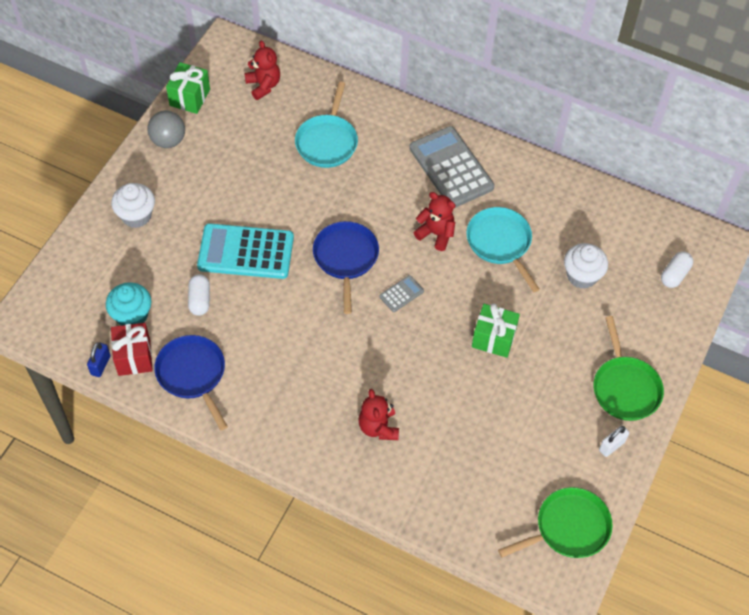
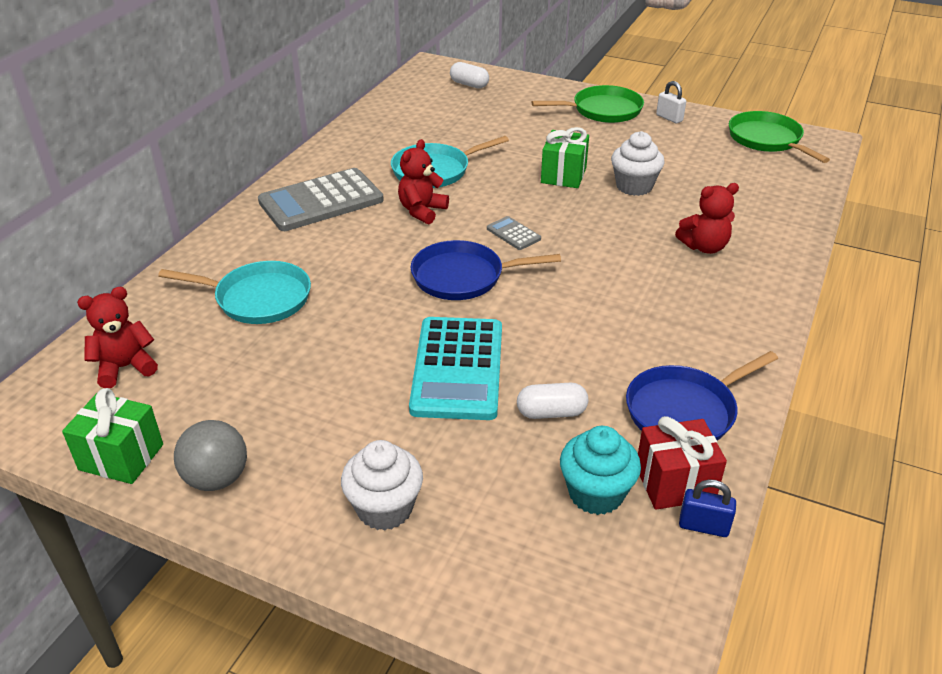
camera: 90 degrees left, 20 degrees down
(582, 276) = (475, 127): white cupcake -> white cupcake (634, 186)

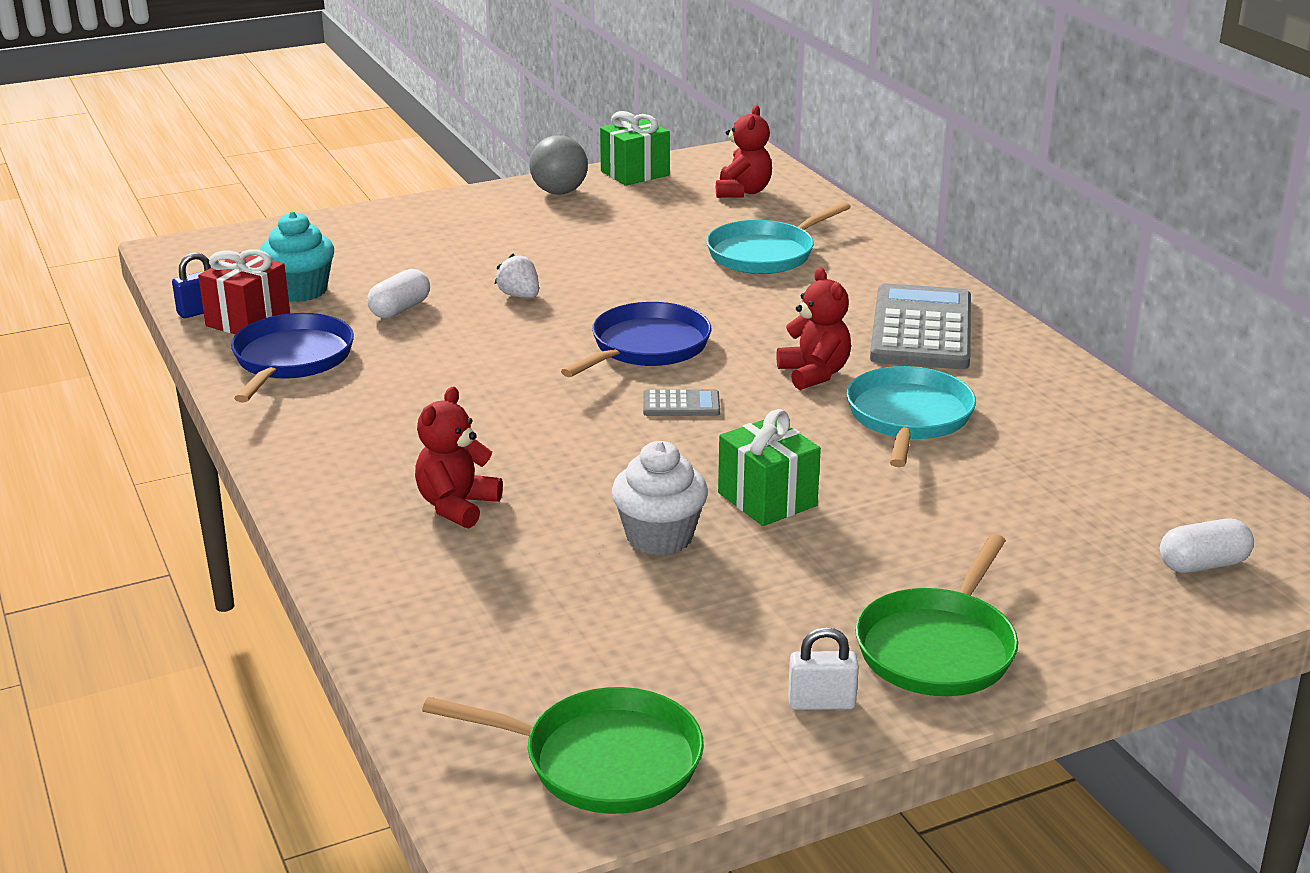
camera: 130 degrees right, 10 degrees down
(384, 508) = (432, 227): white cupcake -> none
(457, 368) = (519, 296): turquoise calculator -> white strawberry

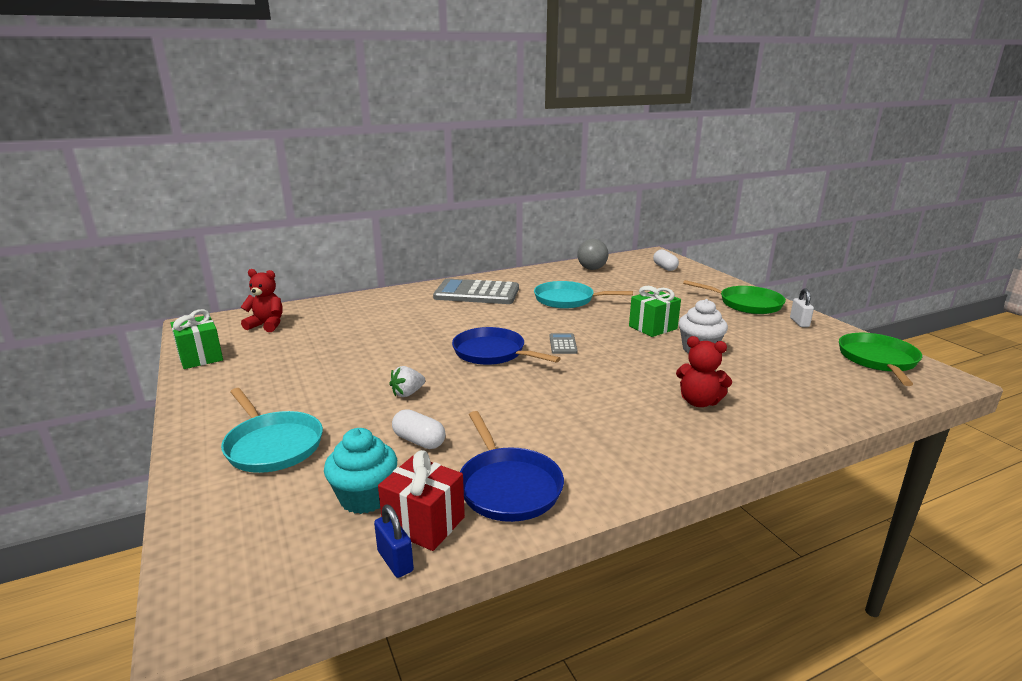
camera: 90 degrees left, 5 degrees down
(291, 359) = (508, 487): blue pan -> blue pan turned 120 degrees counterclockwise
(559, 192) = (214, 384): grey ball -> grey ball (592, 269)
(765, 254) = (370, 321): turquoise pan -> turquoise pan (272, 445)
(814, 374) = (525, 315): red teddy bear -> none

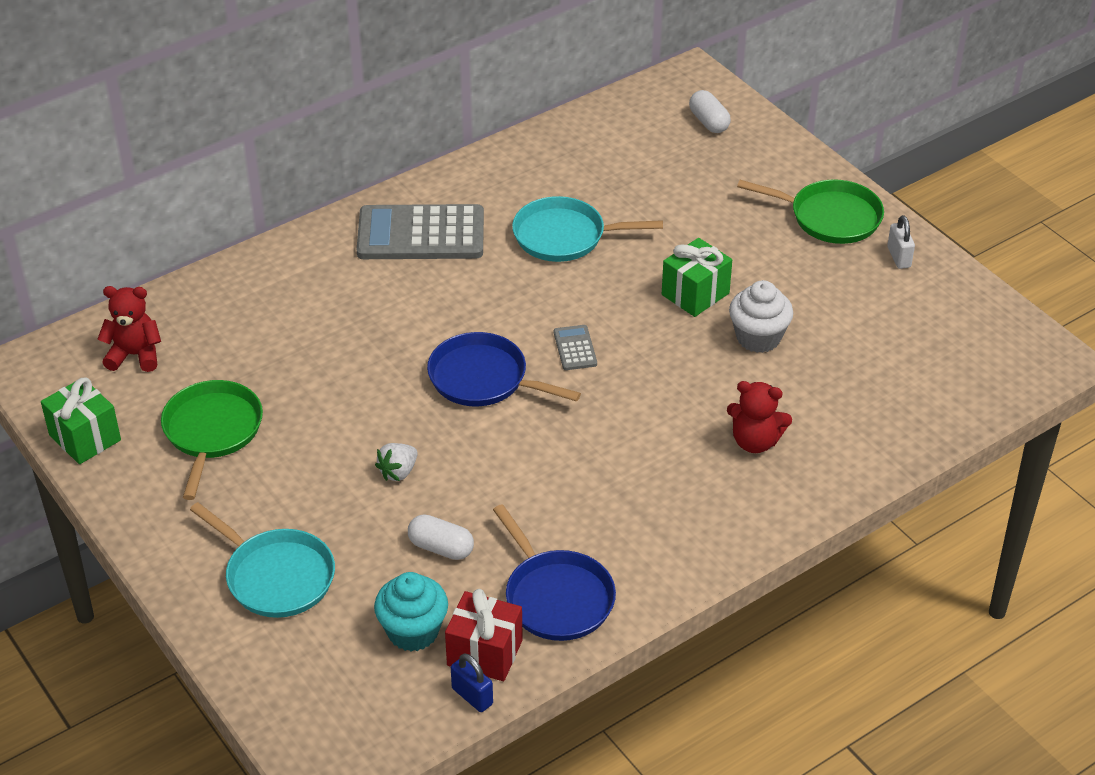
camera: 10 degrees left, 20 degrees up
(592, 269) = (590, 139): grey ball -> none
(878, 360) = (984, 332): green pan -> green pan (212, 431)

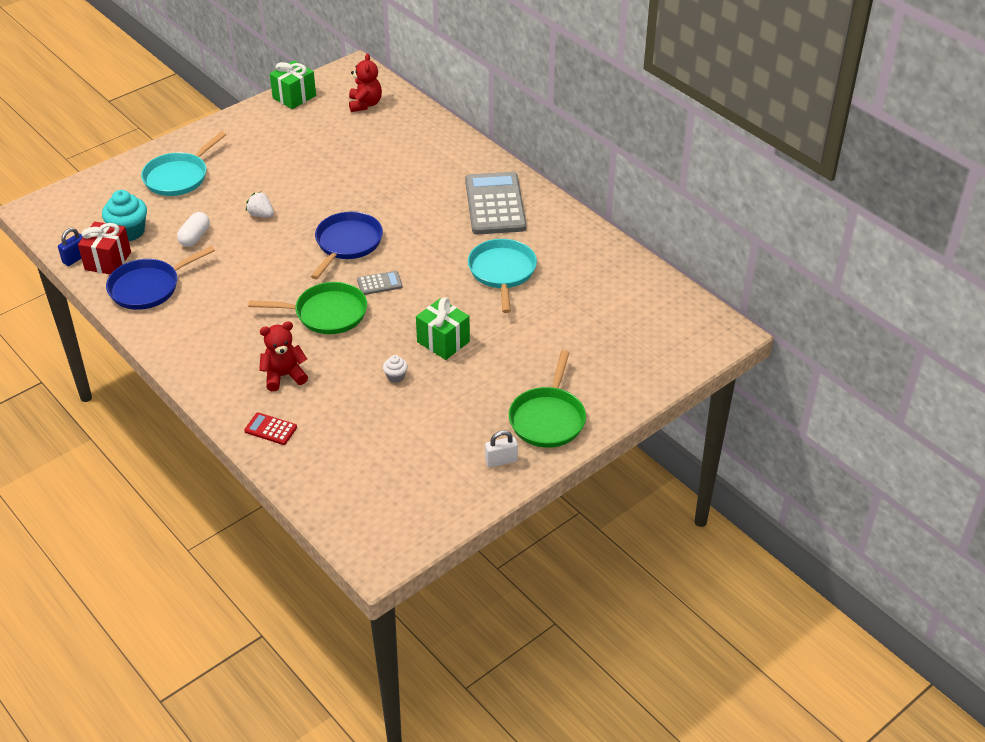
camera: 85 degrees right, 0 degrees up
(212, 431) = (299, 140): green pan -> green pan (327, 313)
(709, 122) = (663, 344): white capsule -> none
(755, 441) = (284, 376): red teddy bear -> red teddy bear turned 60 degrees clockwise
(758, 338) = (395, 376): white cupcake -> white cupcake, size x0.50
(854, 453) = (270, 429): none -> red calculator

